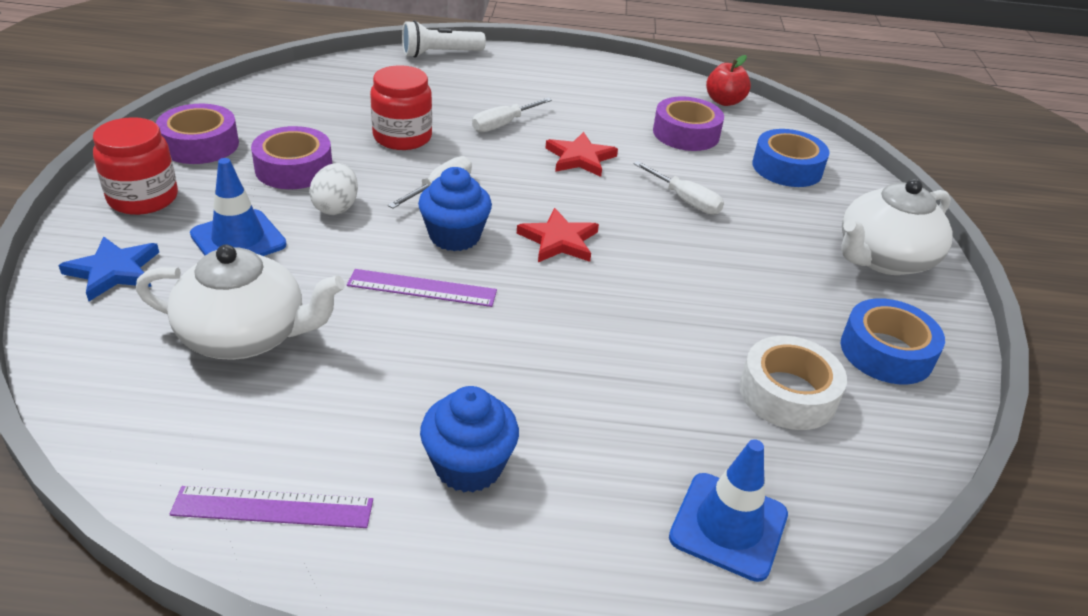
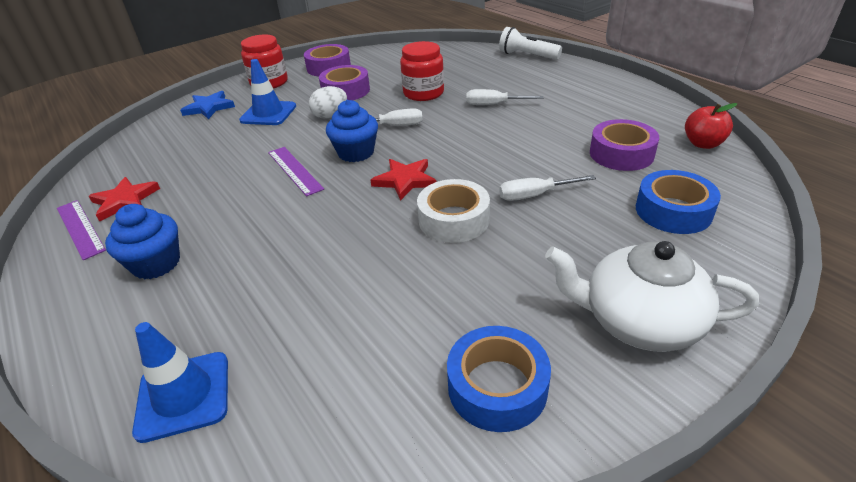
camera: 55 degrees right, 0 degrees up
(246, 336) = (198, 155): white teapot -> none
(580, 158) = (508, 140): red star -> red star (125, 201)
(685, 200) = (535, 195): white screwdriver -> white screwdriver turned 75 degrees clockwise
(787, 393) = (366, 354): white tape -> white tape (453, 220)

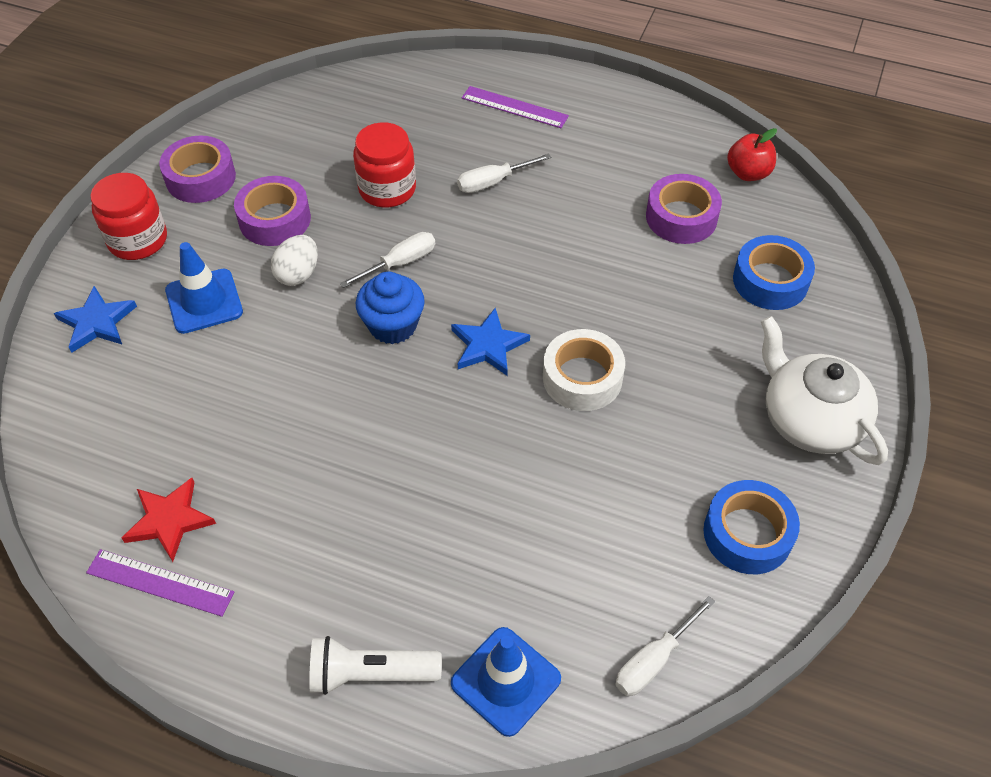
camera: 35 degrees left, 15 degrees up
(156, 263) = (317, 577): blue cupcake -> none
(294, 170) = (343, 383): purple ruler -> purple ruler (514, 107)
(405, 180) = (488, 345): red star -> blue star
(527, 56) = (465, 70): white flashlight -> white flashlight (370, 674)
(535, 195) = (637, 311): white screwdriver -> white screwdriver (654, 660)
(639, 321) = (810, 419): white teapot -> white teapot turned 75 degrees clockwise

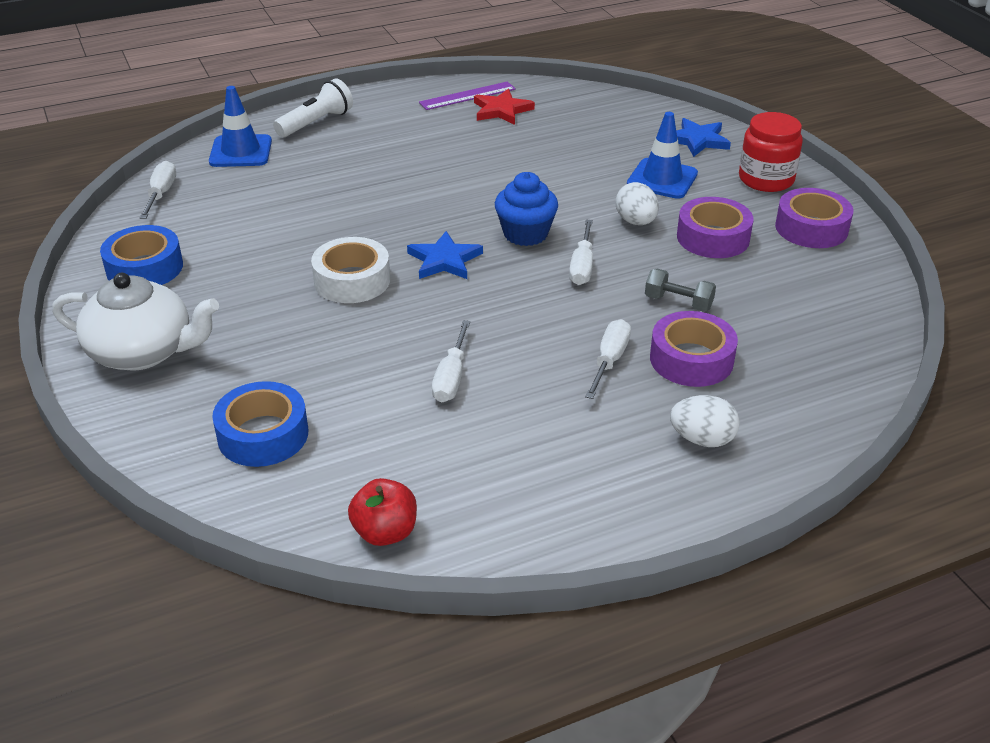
camera: 135 degrees right, 15 degrees down
(387, 189) = (678, 303): red jar -> grey dumbbell
(514, 107) = (702, 439): purple ruler -> white egg
(605, 239) = (451, 377): none -> white screwdriver
(681, 217) = (405, 439): purple tape -> purple tape (691, 359)

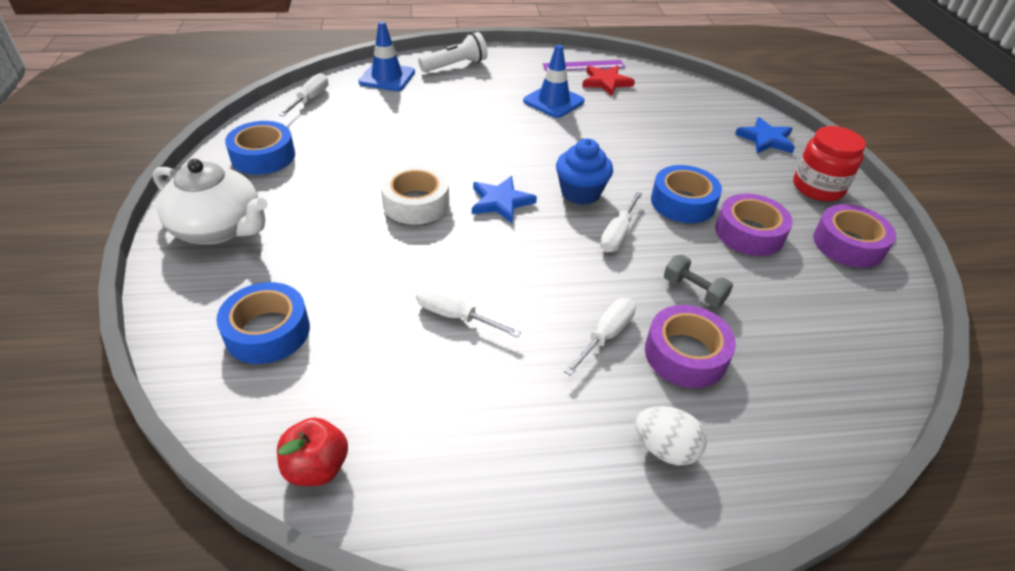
camera: 15 degrees right, 5 degrees up
(451, 377) = (455, 316): white screwdriver -> white screwdriver turned 90 degrees clockwise
(636, 222) = (683, 202): white egg -> blue tape
(662, 179) = (721, 168): blue traffic cone -> blue traffic cone (553, 101)

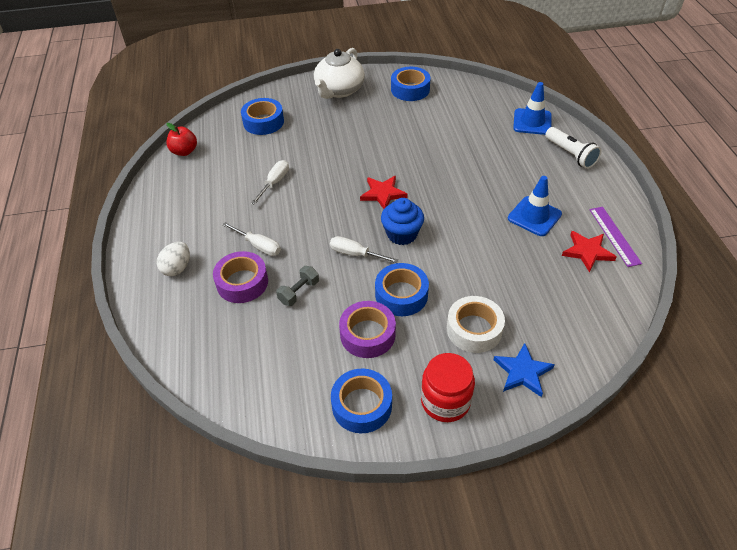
camera: 90 degrees right, 5 degrees up
(310, 99) = (484, 93): white screwdriver -> none
(416, 203) = (374, 156): white tape -> white tape (474, 329)
(501, 202) = (383, 194): blue star -> red star
(848, 244) = (362, 405): purple tape -> blue tape

